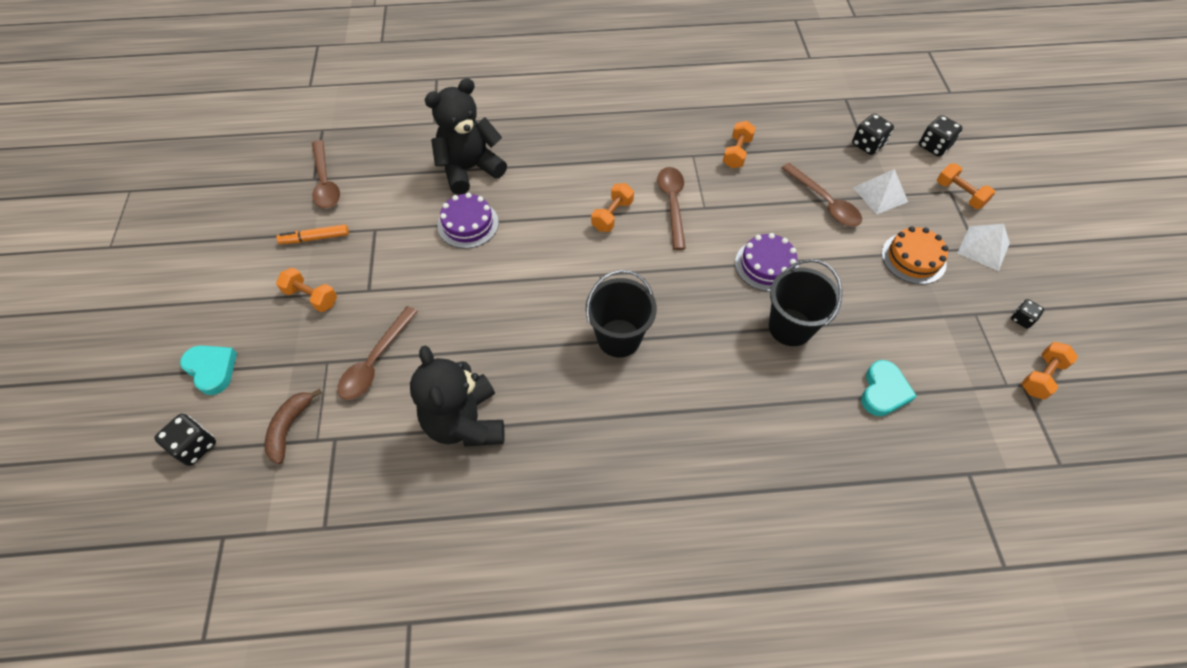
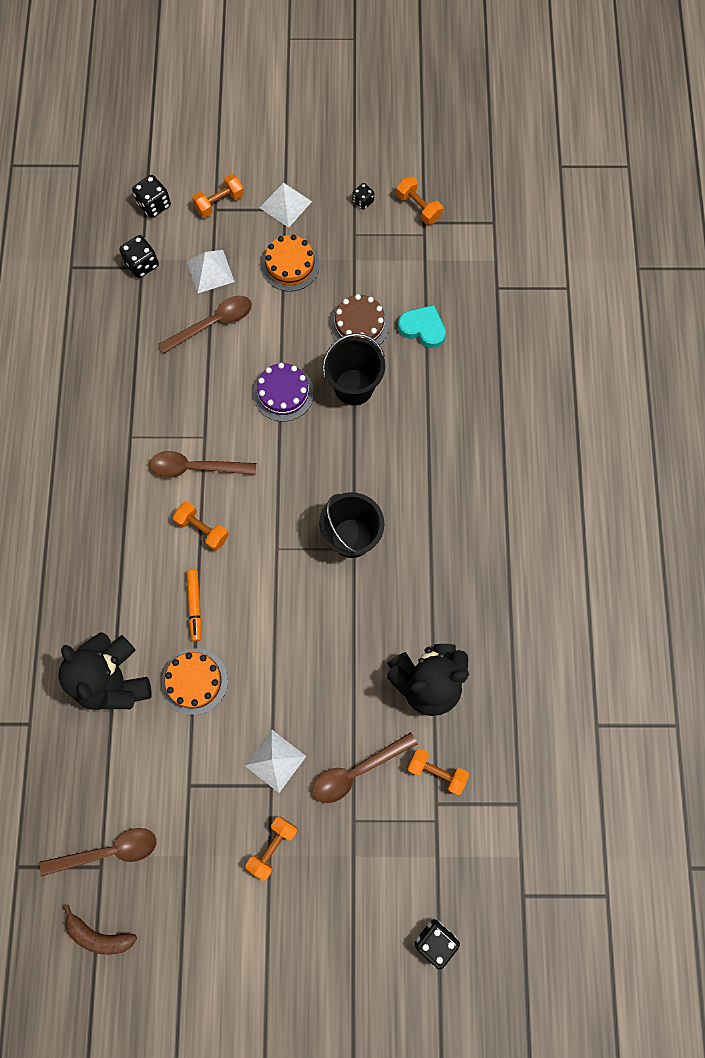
camera: 85 degrees left, 15 degrees up
(212, 369) = (352, 941): turquoise heart -> none
(289, 428) = (422, 849): brown banana -> brown banana (99, 935)
(315, 238) = (192, 853): orange marker -> orange marker (195, 606)
(375, 361) = (357, 771): brown spoon -> brown spoon turned 120 degrees clockwise
(391, 291) = (275, 761): none -> white pyramid
(468, 224) = (194, 681): purple cake -> orange cake
(737, 153) = (133, 392): orange dumbbell -> orange dumbbell (436, 772)
(866, 327) = (359, 324): none -> brown cake

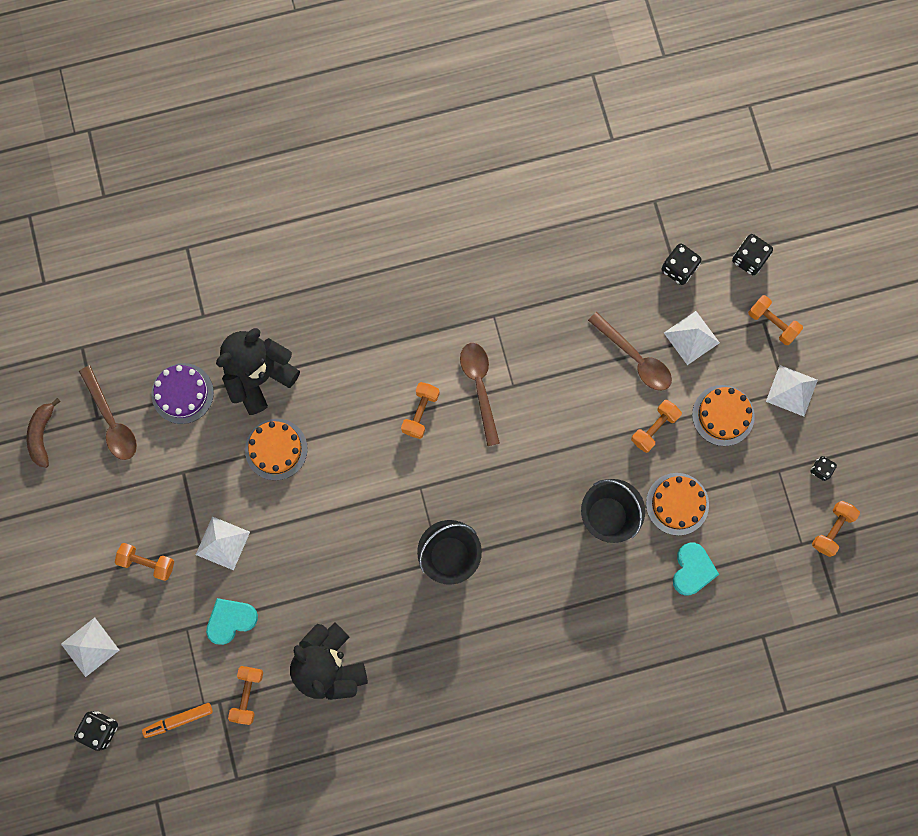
camera: 75 degrees right, 5 degrees up
(195, 606) = (345, 428): orange marker -> orange marker (178, 720)
(283, 393) = (580, 448): purple cake -> purple cake (182, 393)
(284, 325) = (654, 428): none -> orange dumbbell
(345, 932) = (90, 647): none -> white pyramid
(357, 771) = (231, 620): brown spoon -> turquoise heart
(359, 324) = (677, 504): brown cake -> orange cake

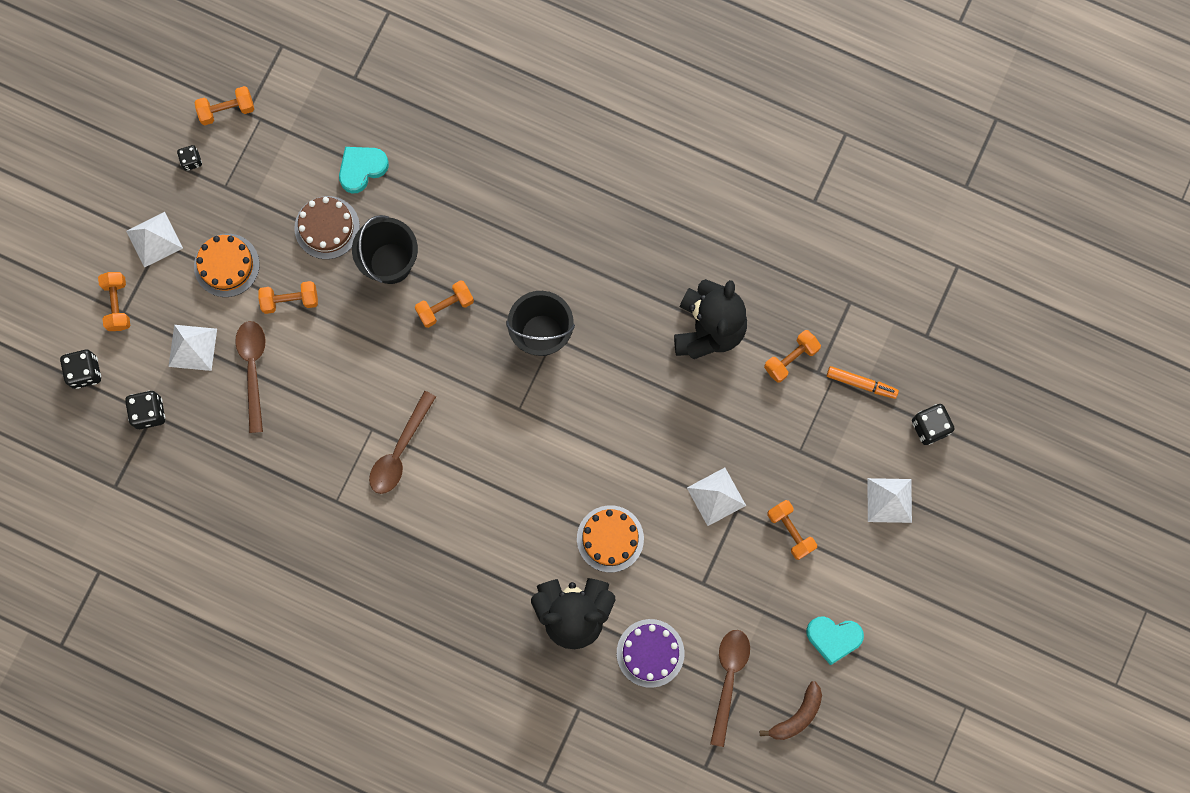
camera: 140 degrees left, 0 degrees up
(231, 620) = (758, 428): turquoise heart -> turquoise heart (833, 638)
(420, 412) = (466, 470): orange dumbbell -> orange dumbbell (445, 307)
(677, 504) = (327, 227): orange cake -> brown cake

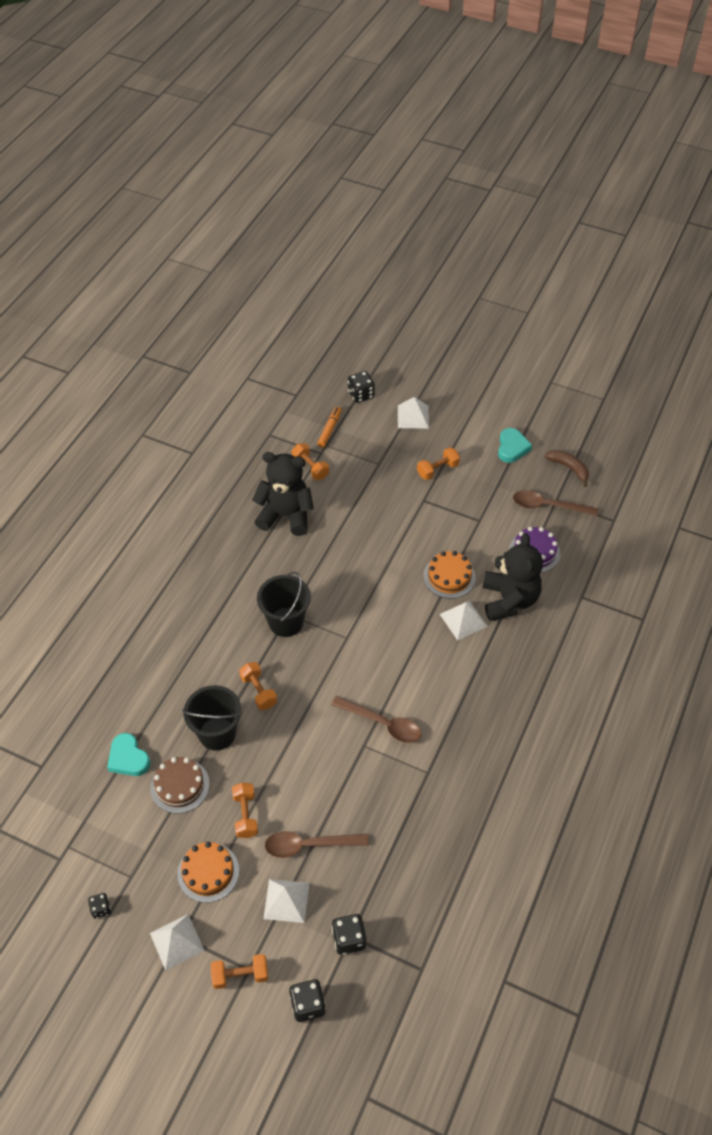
camera: 90 degrees left, 25 degrees down
(227, 110) = (54, 877): orange dumbbell -> none
(716, 496) = (414, 512): white pyramid -> white pyramid (463, 620)

